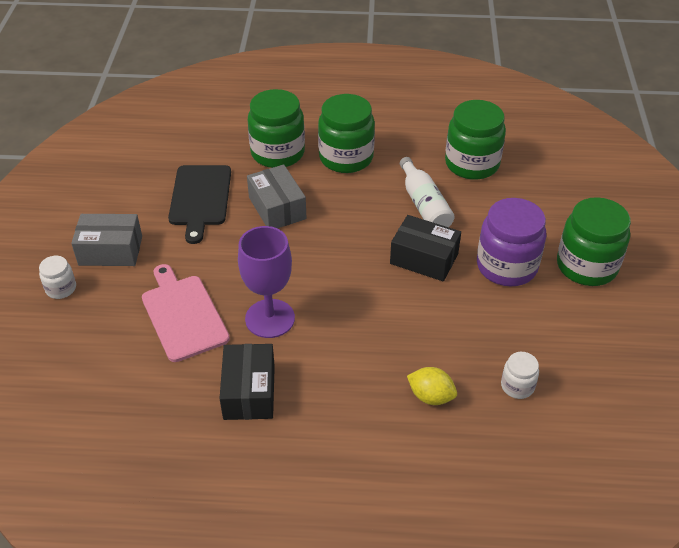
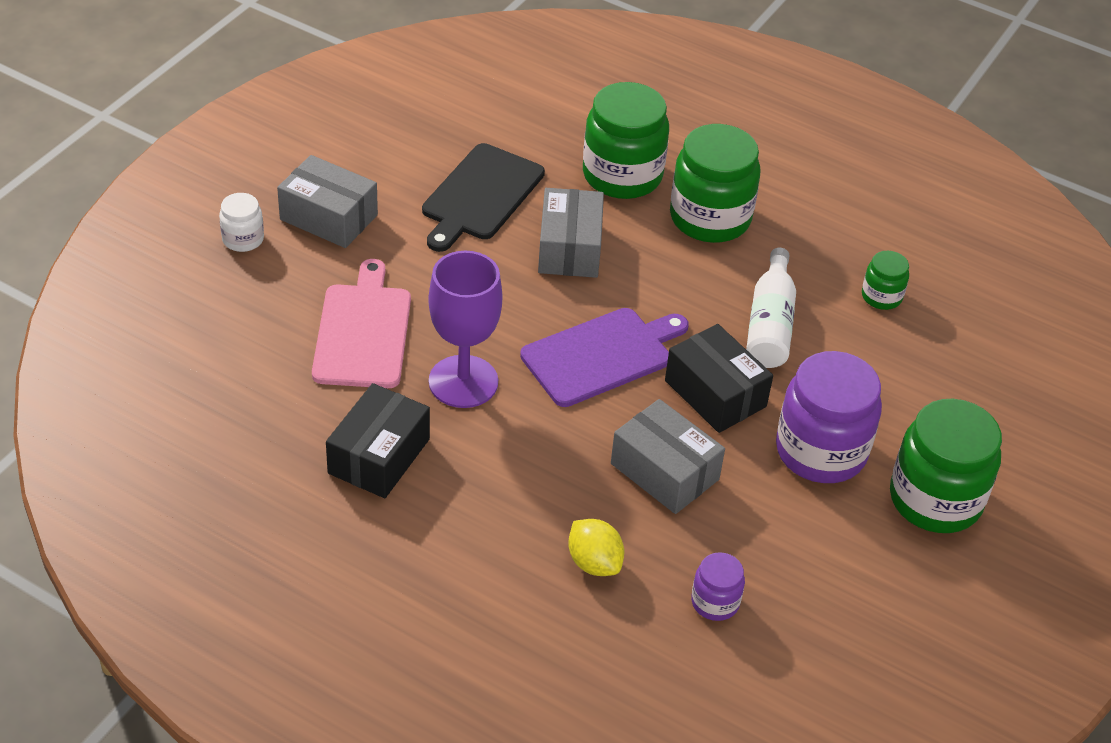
camera: 25 degrees right, 0 degrees up
(342, 265) = (601, 355): none -> purple cutting board
(430, 319) = (664, 471): none -> grey box
(472, 164) = (881, 296): green jar -> green jar, size x0.49
(517, 386) = (715, 602): white jar -> purple jar

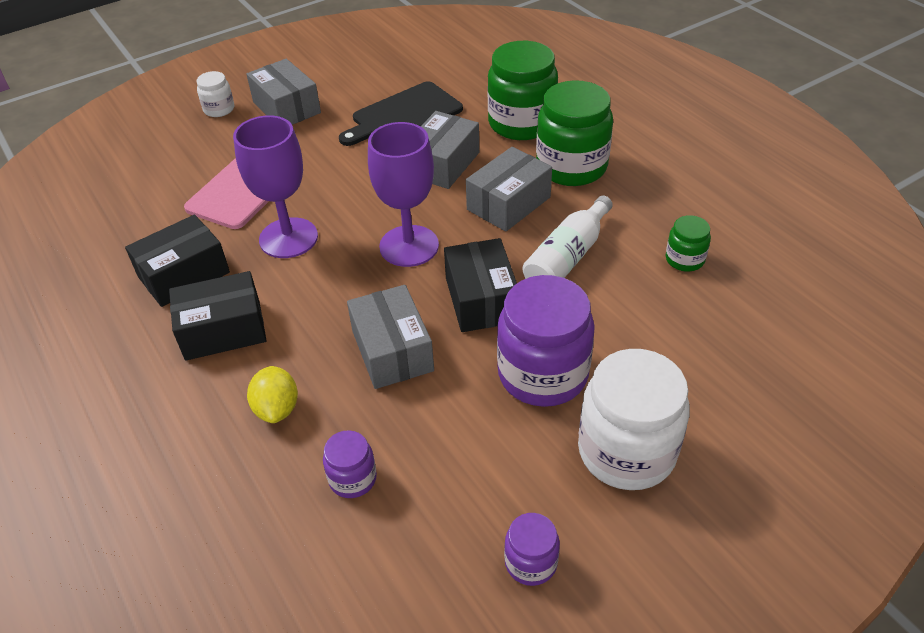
camera: 30 degrees right, 0 degrees up
(474, 503) = (223, 330): none -> black box
(601, 355) = (409, 246): purple cutting board -> purple goblet
(672, 278) = (508, 203): none -> grey box
(913, 618) = (531, 562): none -> purple jar
(935, 499) = (626, 451): green jar -> white jar

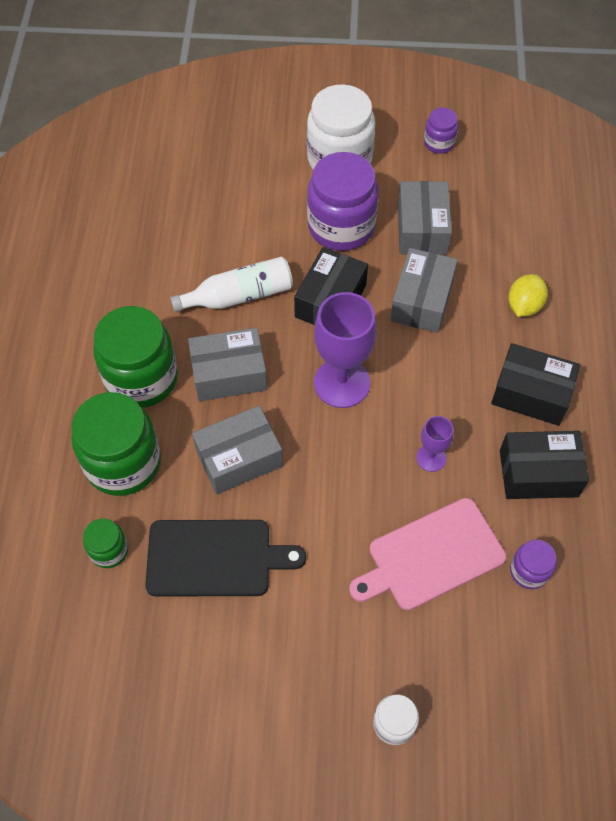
camera: 145 degrees left, 15 degrees up
(286, 107) = (319, 667): grey box -> grey box (422, 229)
(288, 238) = (431, 458): purple goblet -> purple goblet, size x0.51
(352, 479) = (503, 235): purple jar -> purple jar (529, 571)
(684, 259) = (166, 242): green jar -> green jar (109, 550)

